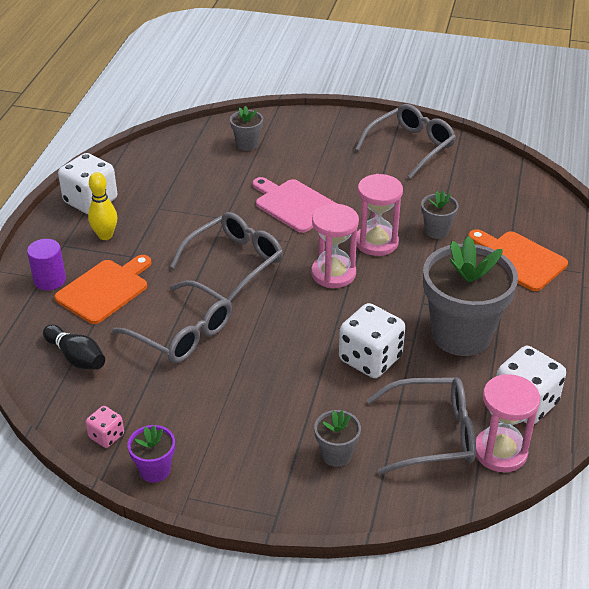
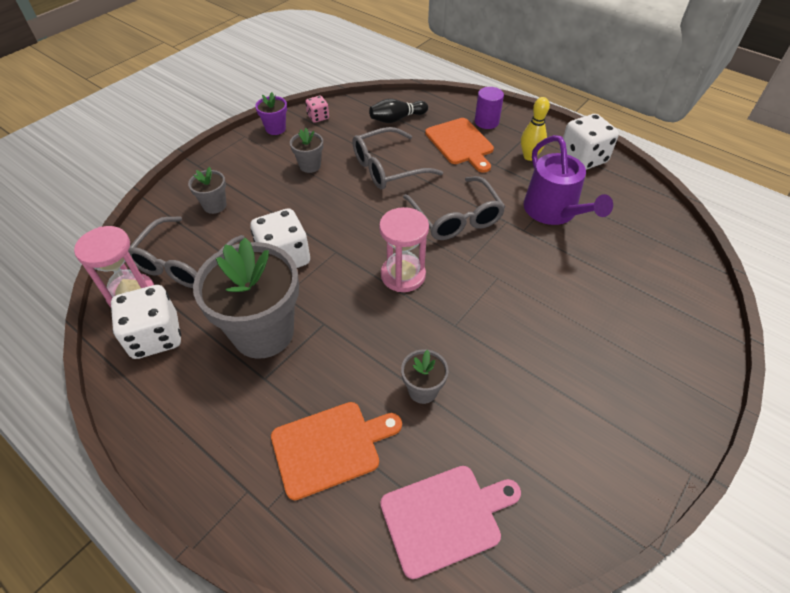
camera: 115 degrees right, 10 degrees up
(187, 206) = (553, 211): none -> purple watering can
(247, 144) = (655, 285): grey flower pot -> grey flower pot (310, 166)
(294, 204) = (525, 285): pink cutting board -> pink cutting board (445, 517)
(376, 242) = (431, 326): pink hourglass -> none
(410, 147) = (610, 449): grey glasses -> none

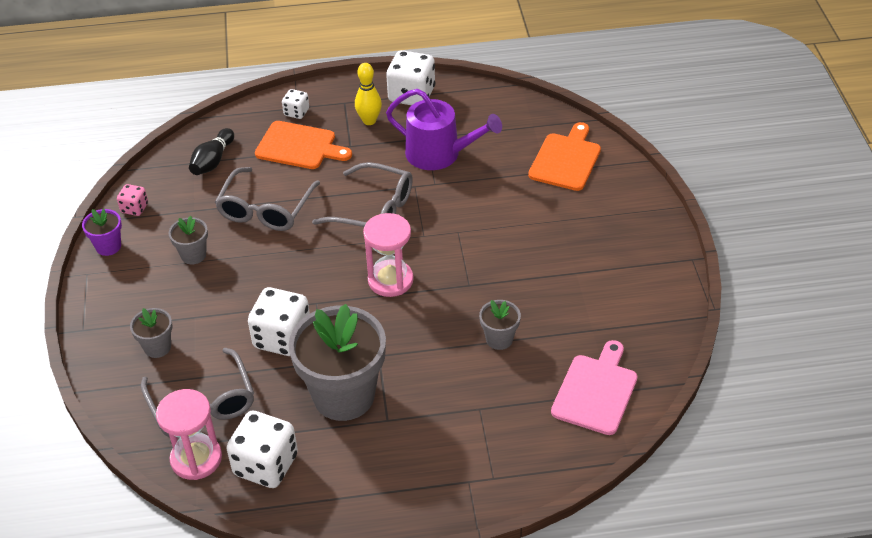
camera: 45 degrees left, 5 degrees down
(330, 447) = (486, 417): orange cutting board -> orange cutting board (566, 160)
(486, 122) = (296, 112): purple cylinder -> white dice

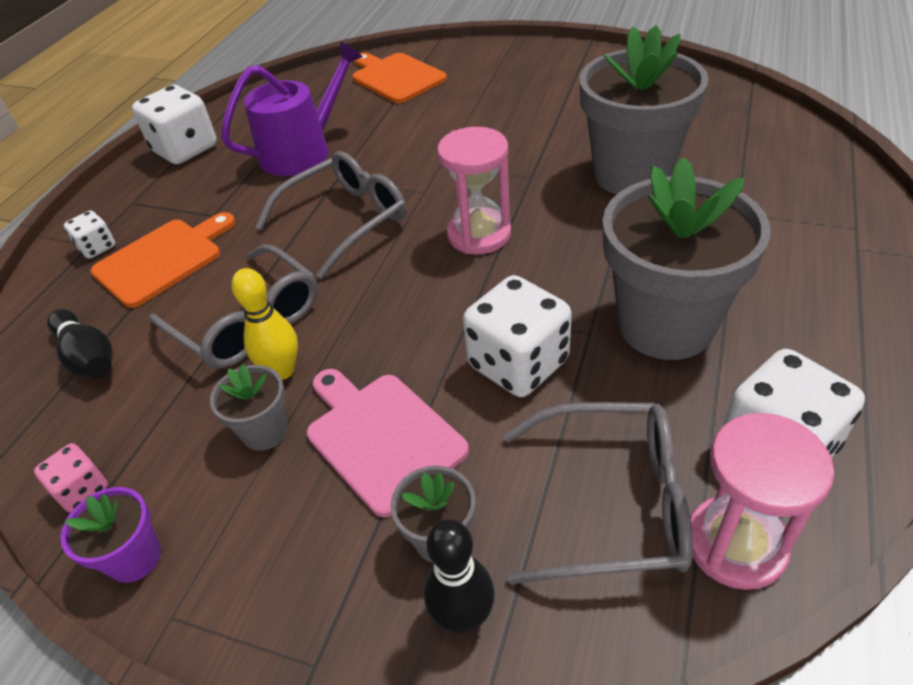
camera: 60 degrees left, 0 degrees up
(121, 370) = (463, 617): none -> black bowling pin
(369, 121) = (188, 190): yellow bowling pin -> yellow bowling pin (282, 370)
(499, 339) = (632, 174): grey flower pot -> grey flower pot, size x2.20
(596, 391) = (743, 130): pink cutting board -> pink cutting board (381, 437)

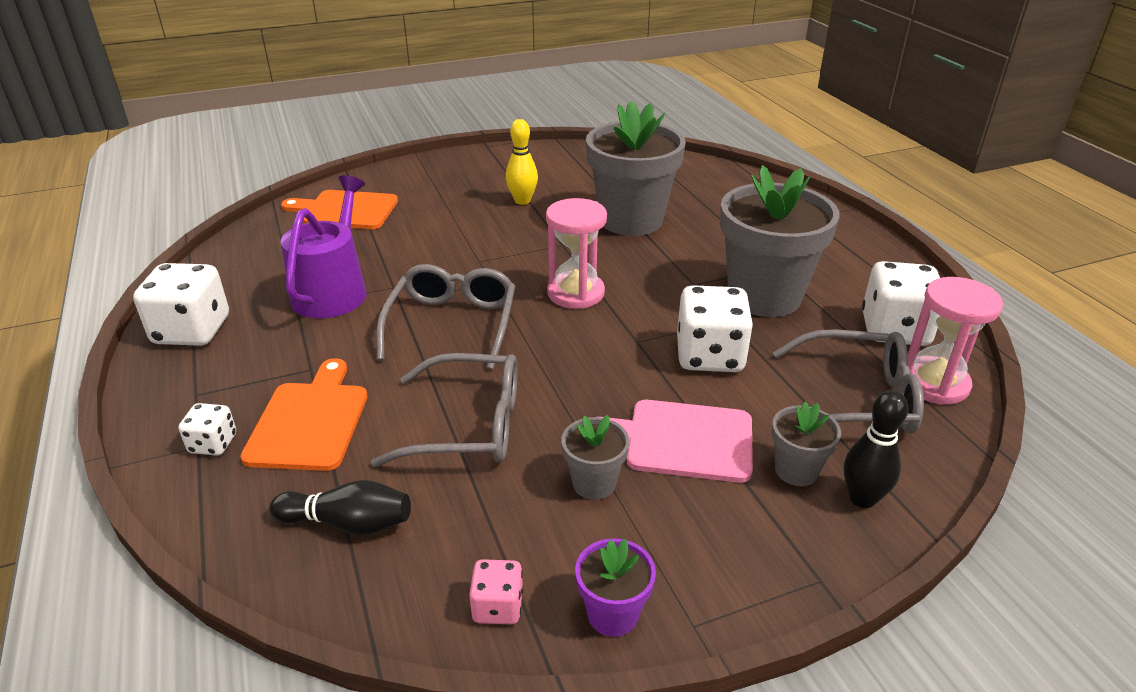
camera: 45 degrees left, 10 degrees down
(282, 370) = (549, 441): yellow bowling pin -> yellow bowling pin (522, 201)
(612, 503) = (857, 398): grey glasses -> grey glasses turned 45 degrees clockwise

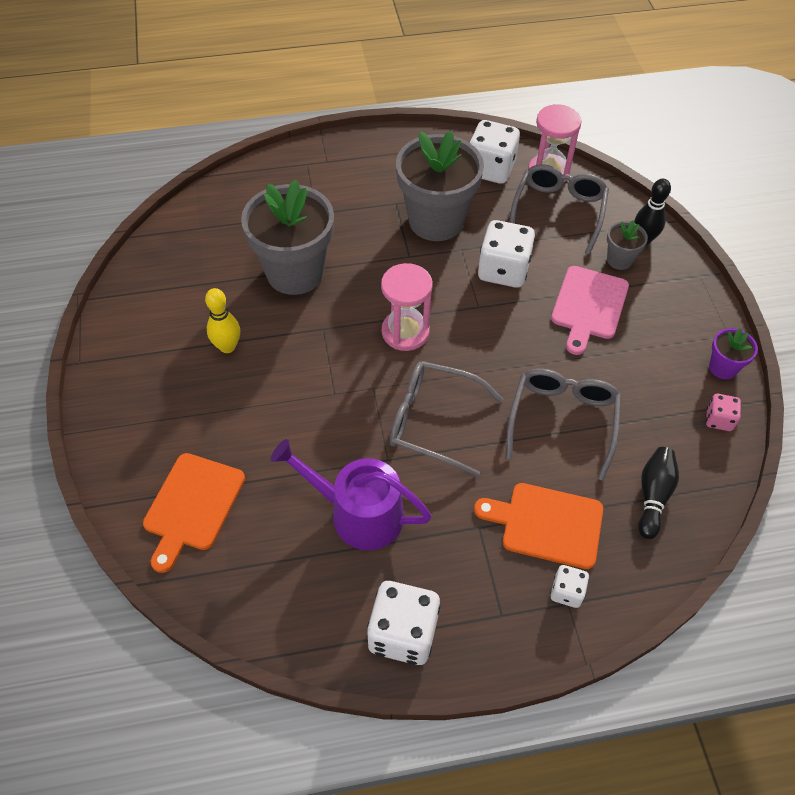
camera: 80 degrees left, 20 degrees up
(594, 483) = (624, 358): grey flower pot -> none

